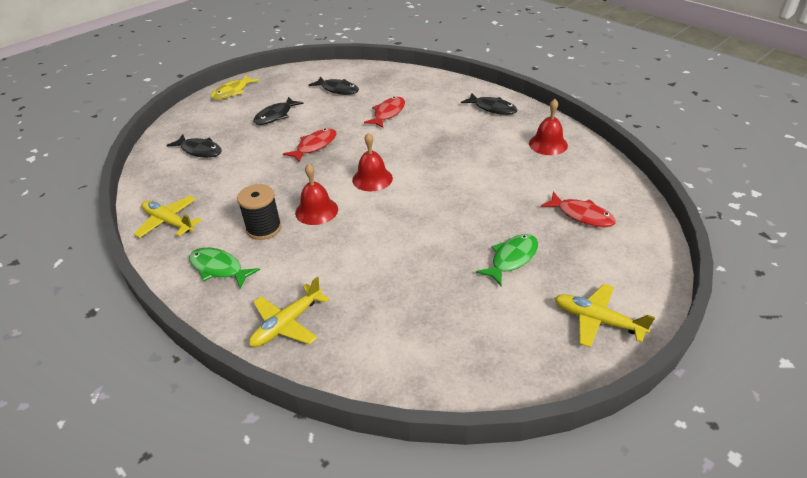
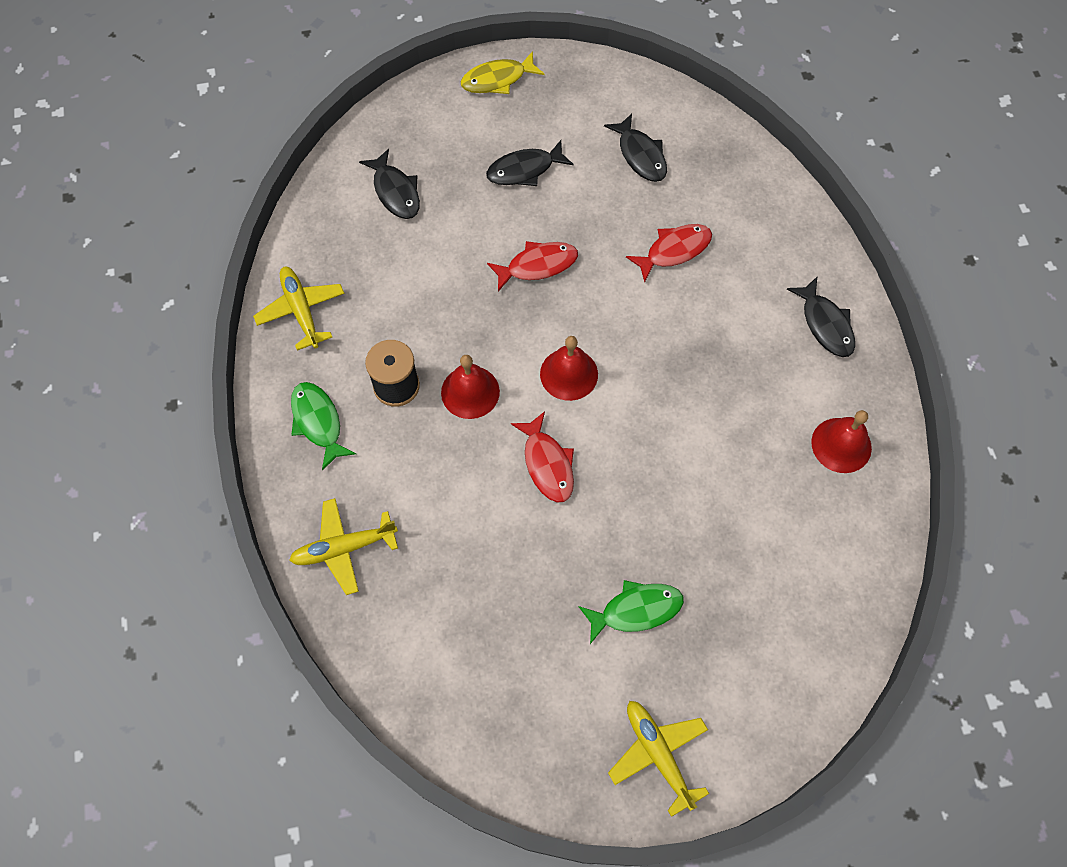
camera: 30 degrees right, 25 degrees up
(581, 215) = (774, 597): red fish -> red fish (547, 464)

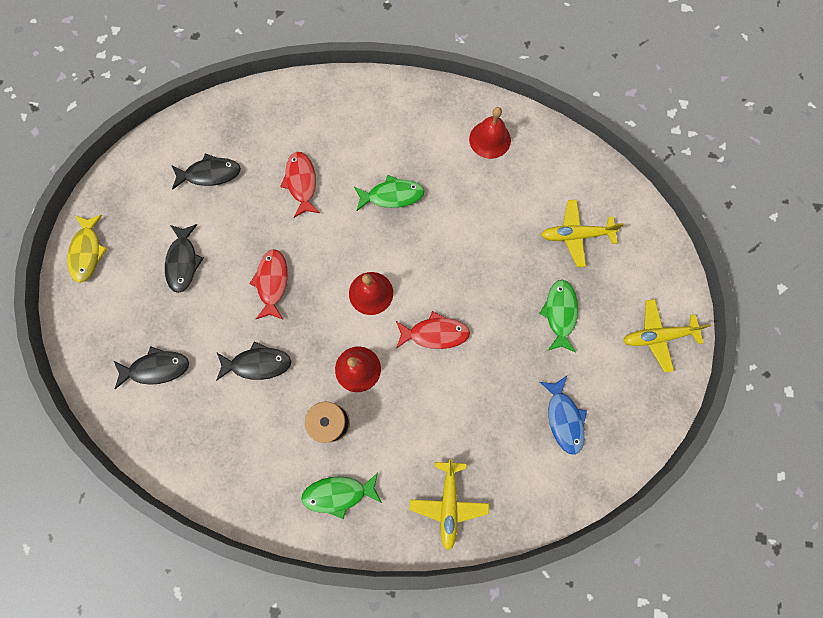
camera: 70 degrees left, 10 degrees up
(301, 310) = (234, 479): yellow plane -> yellow plane (575, 235)
(497, 657) = (564, 418): none -> blue fish
(705, 354) = (392, 195): none -> green fish
(825, 324) = (400, 111): black fish -> black fish (258, 364)

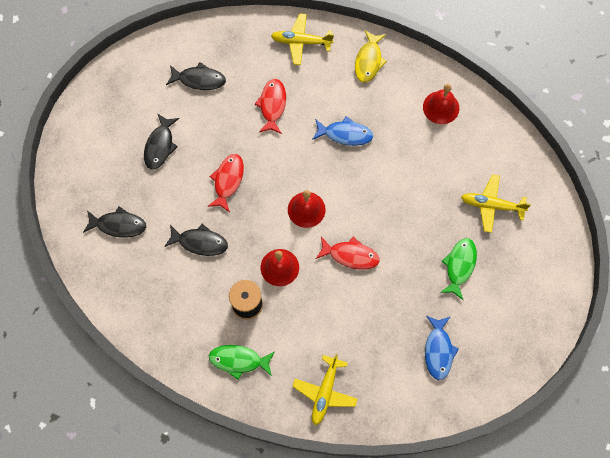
camera: 15 degrees right, 5 degrees down
(88, 252) = (85, 119): yellow fish -> yellow fish (369, 61)
(392, 195) = (345, 134): green fish -> blue fish
(657, 336) = (537, 305): yellow plane -> yellow plane (301, 42)

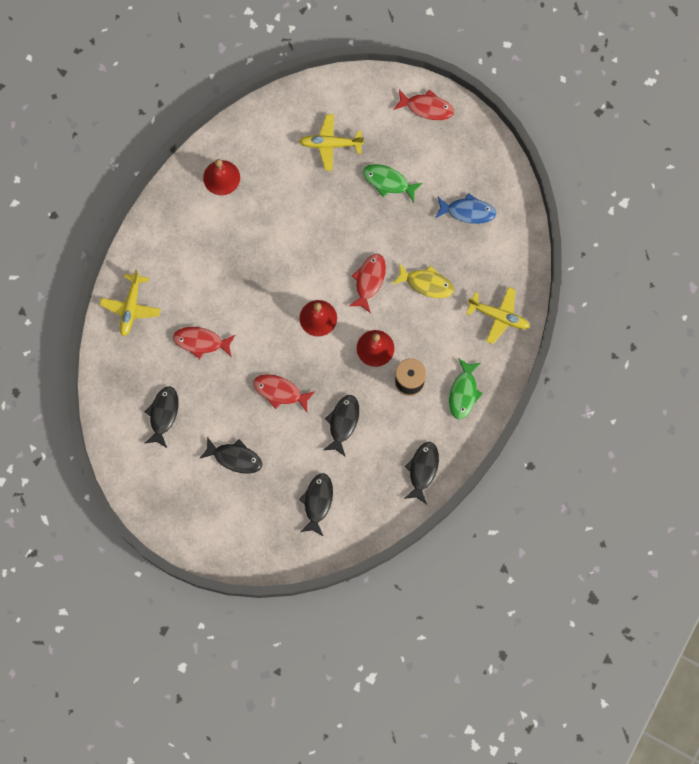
camera: 85 degrees left, 5 degrees up
(154, 324) = (422, 470): none -> black fish
(345, 134) = (241, 273): blue fish -> none
(369, 61) = (161, 241): yellow fish -> yellow fish (426, 283)
(491, 205) = (330, 144): yellow plane -> yellow plane turned 75 degrees clockwise
(548, 299) = (426, 107): none -> red fish

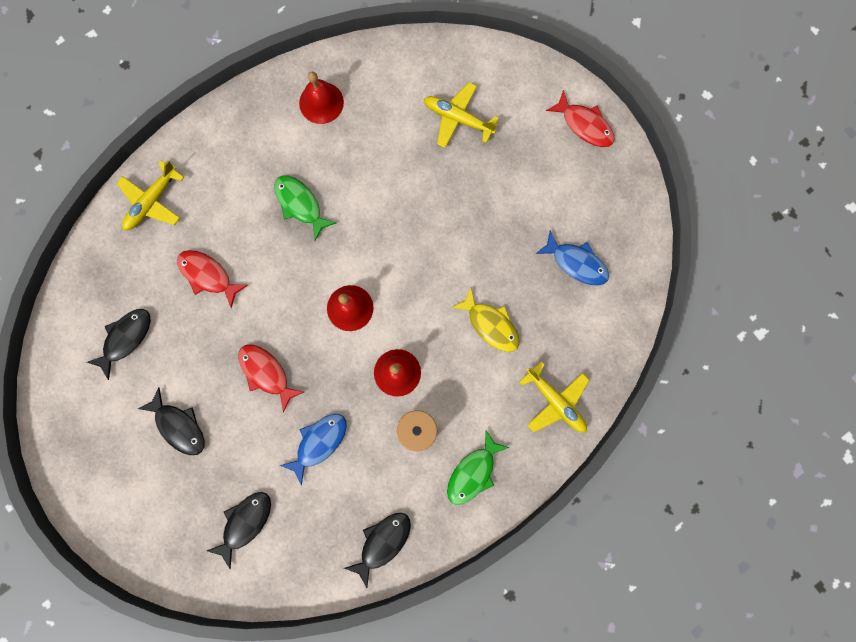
camera: 25 degrees right, 5 degrees up
(343, 422) = (319, 442): black fish -> blue fish
(369, 280) = (427, 291): red fish -> none
(388, 182) = (502, 189): green fish -> green fish (300, 204)

